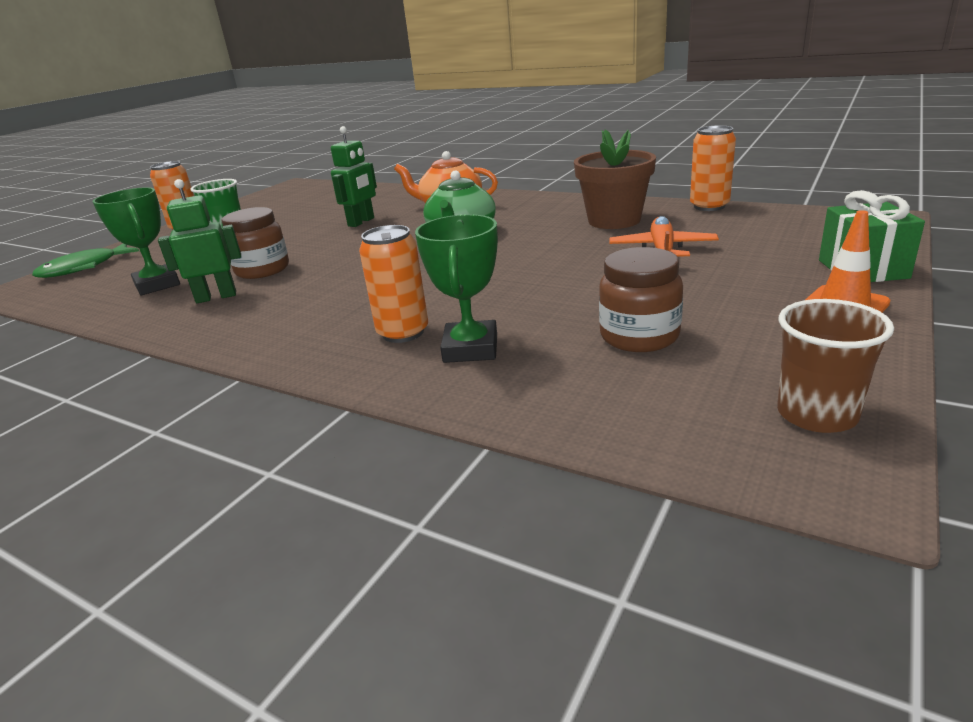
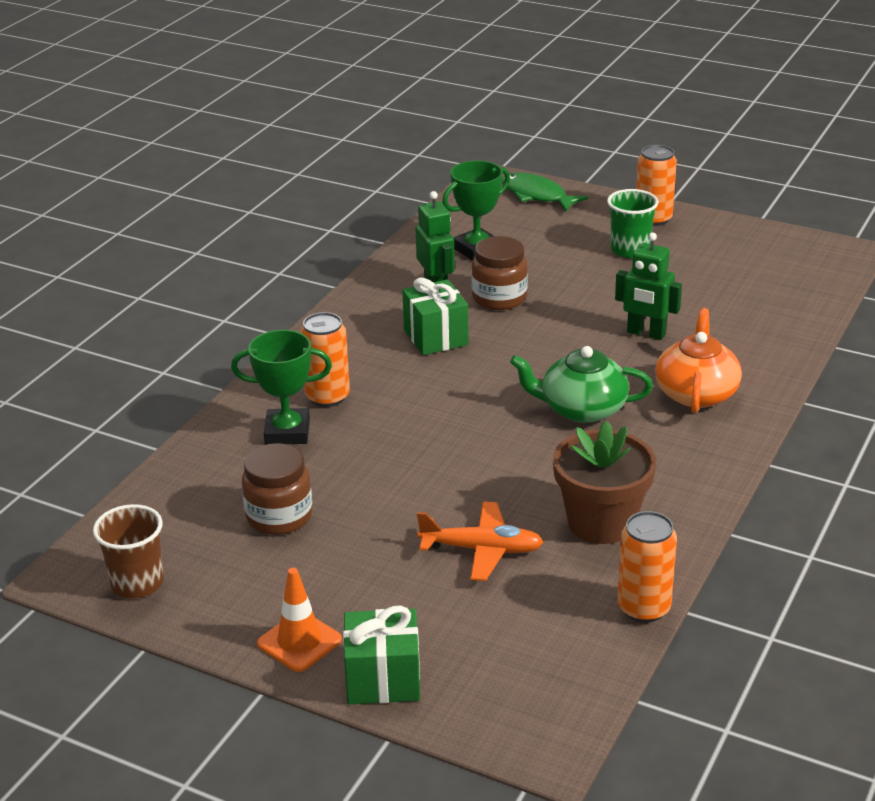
camera: 85 degrees right, 5 degrees up
(313, 290) = (436, 337): none -> green gift

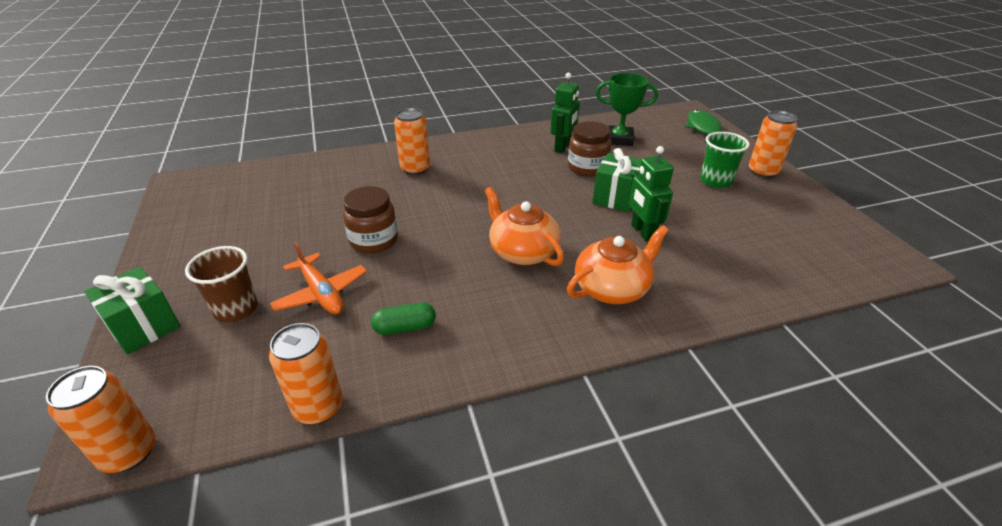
camera: 45 degrees right, 5 degrees up
(137, 583) = (186, 201): brown cup -> brown cup (236, 309)
(279, 516) = (286, 210): brown jar -> brown jar (374, 240)
(287, 432) = (368, 174): green trophy -> none
(299, 642) = (165, 276): orange traffic cone -> none
(436, 337) = (518, 169): green gift -> green gift (616, 197)
(572, 729) = (129, 452): none -> orange can
(582, 409) = (522, 252): green teapot -> orange teapot
(601, 522) = (405, 327): brown flower pot -> green capsule

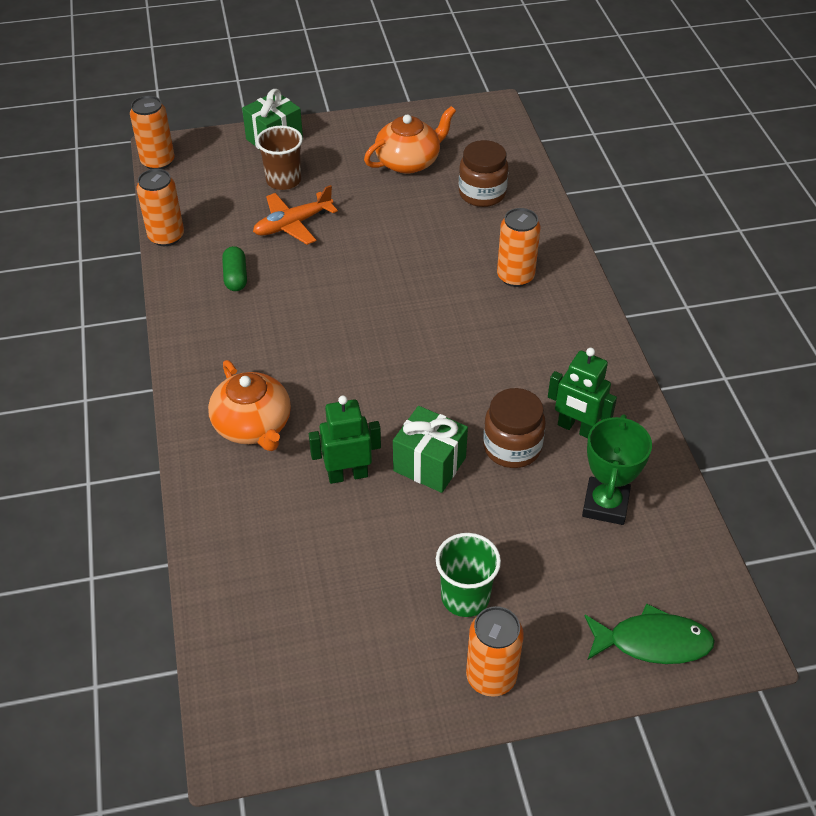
camera: 95 degrees right, 10 degrees up
(374, 240) = (367, 251): brown jar -> brown jar (482, 194)
(522, 252) = (328, 361): orange teapot -> orange teapot (409, 162)

